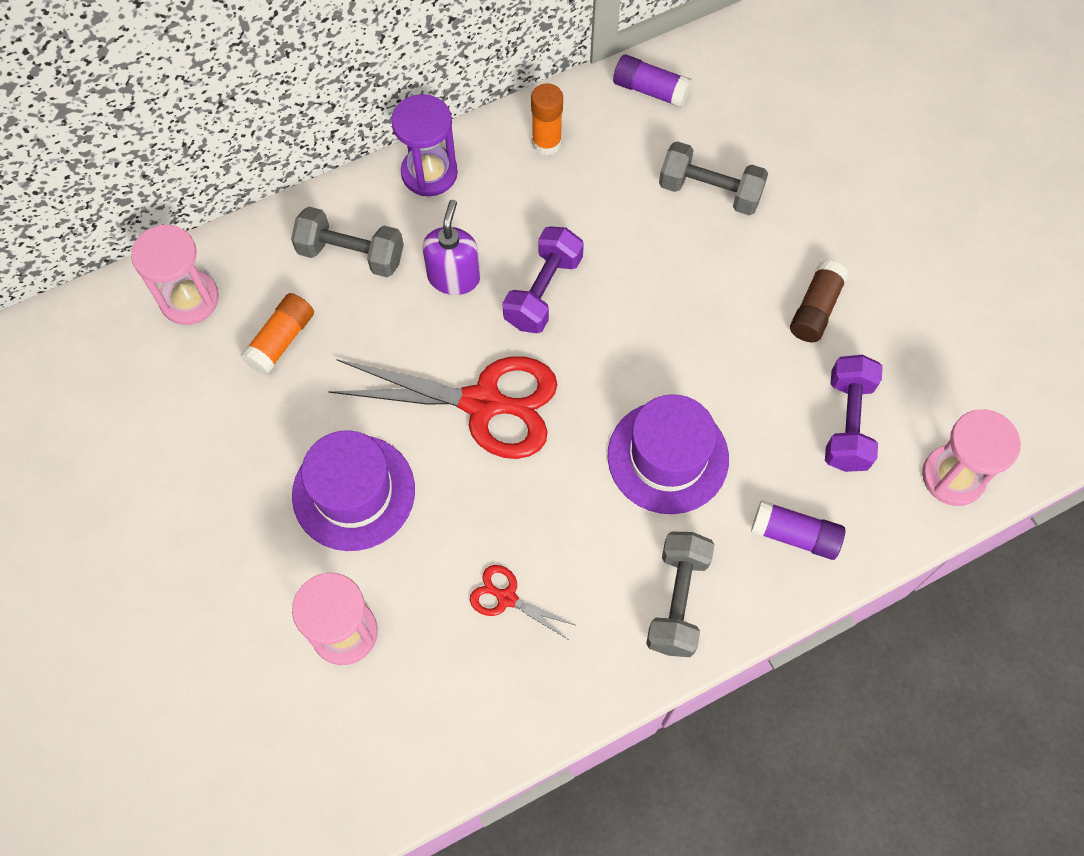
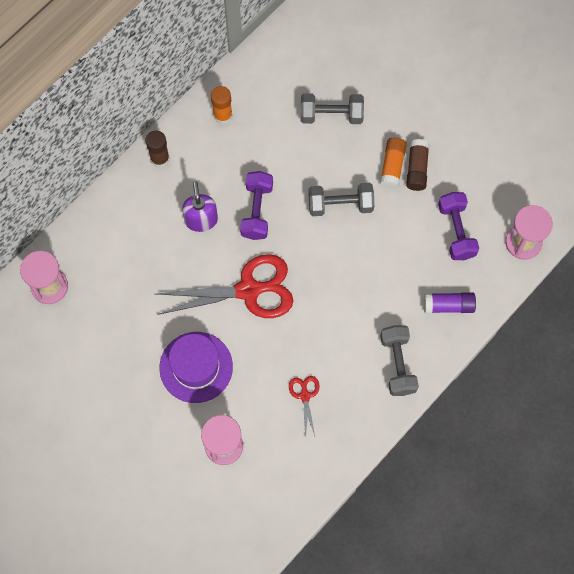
camera: 20 degrees left, 5 degrees up
(281, 340) = (116, 293): orange glue stick -> orange glue stick (392, 166)
(351, 254) = (134, 226): grey dumbbell -> grey dumbbell (340, 205)
(429, 173) = (160, 158): purple hourglass -> brown glue stick
(507, 598) = (305, 396): red scissors -> red scissors turned 75 degrees clockwise
(650, 90) = (272, 59): purple glue stick -> none
(668, 457) = (364, 285): purple hat -> none

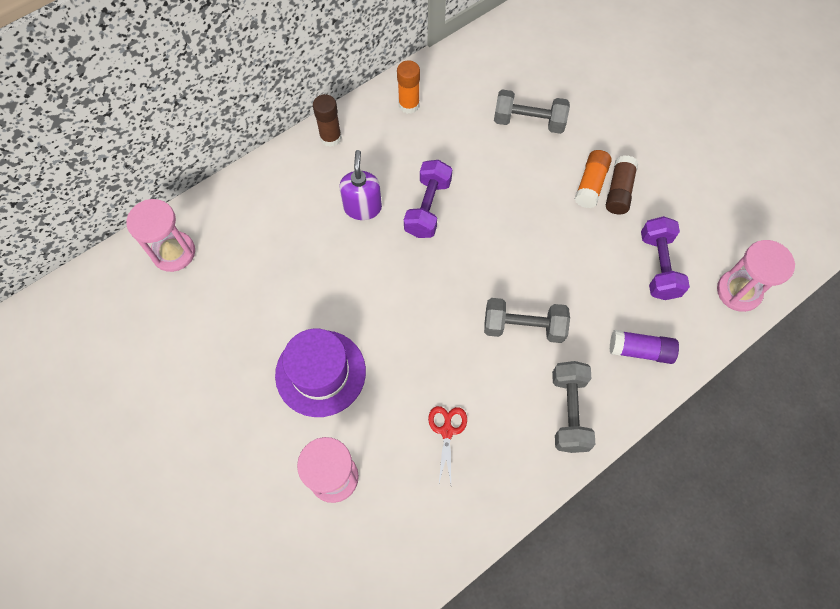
camera: 10 degrees right, 5 degrees down
(248, 290) = (401, 293): red scissors -> none
(340, 205) = (525, 216): grey dumbbell -> grey dumbbell (523, 327)

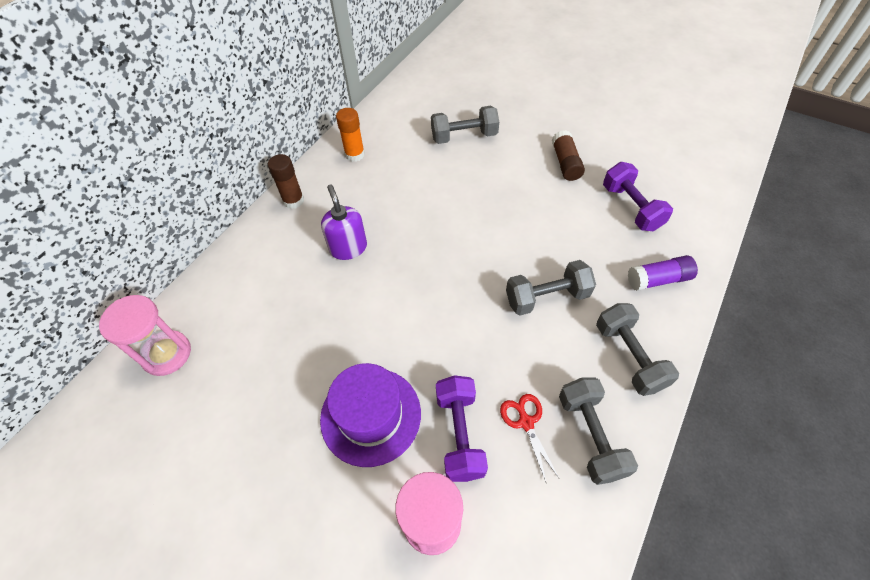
camera: 20 degrees left, 10 degrees down
(428, 208) = (409, 228): purple dumbbell -> purple dumbbell (459, 434)
(496, 464) = (590, 435): none -> grey dumbbell
(590, 184) = (540, 165): orange glue stick -> none
(738, 291) = (705, 205): pink hourglass -> none

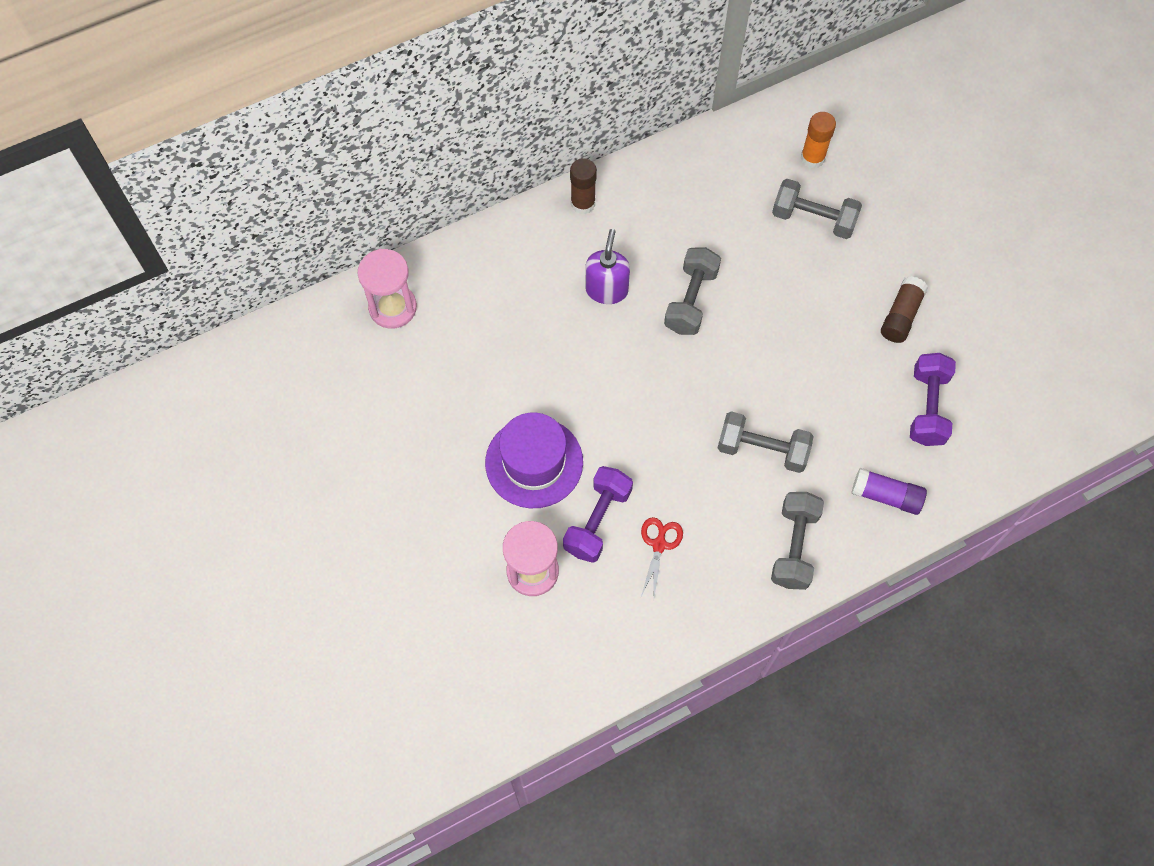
camera: 30 degrees right, 10 degrees up
(355, 154) = (678, 178): orange glue stick -> orange glue stick (812, 158)
(590, 435) = (705, 587): grey dumbbell -> grey dumbbell (691, 300)

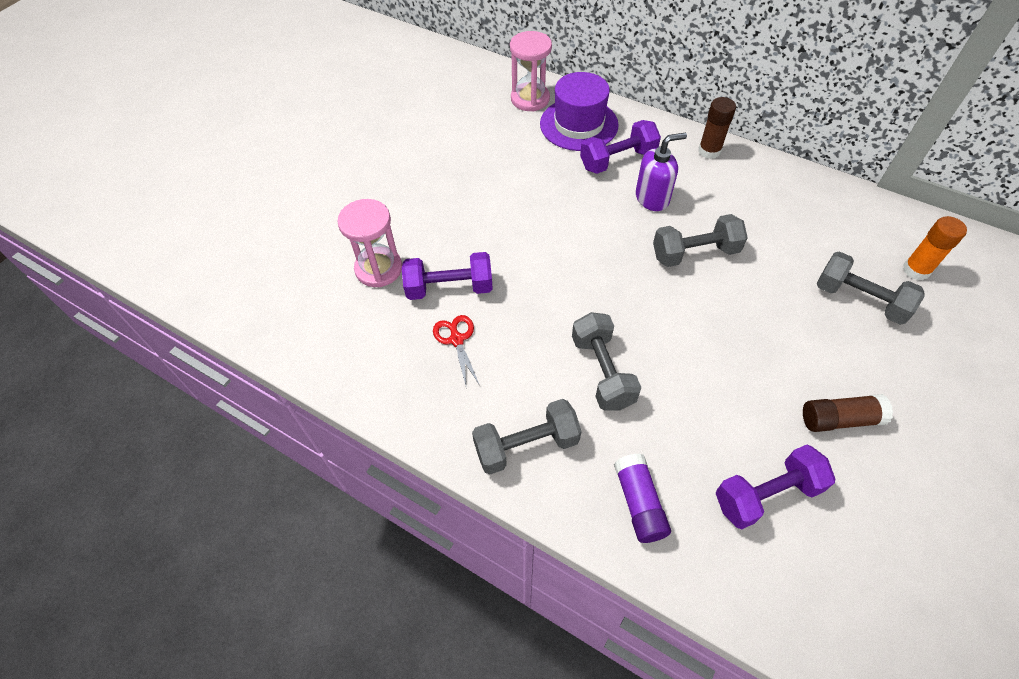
camera: 60 degrees right, 10 degrees down
(534, 462) = (471, 226): purple hat -> purple hat (579, 124)
(539, 285) = (617, 160): none -> purple dumbbell
(659, 545) = (457, 340): red scissors -> red scissors turned 90 degrees counterclockwise
(813, 219) = (859, 299): grey dumbbell -> grey dumbbell turned 45 degrees counterclockwise

